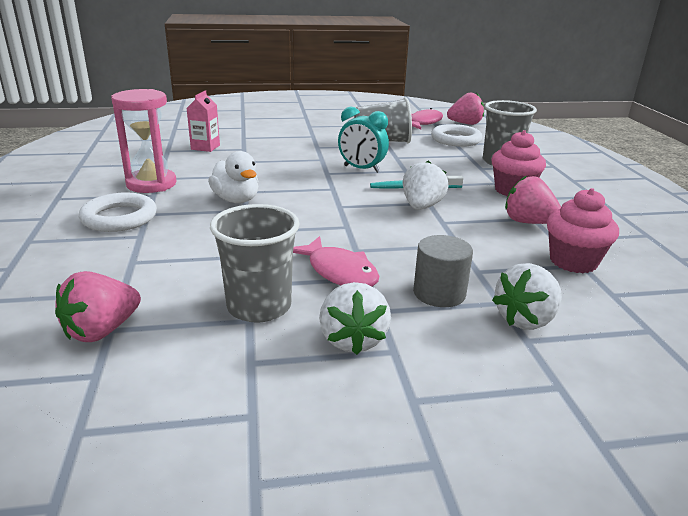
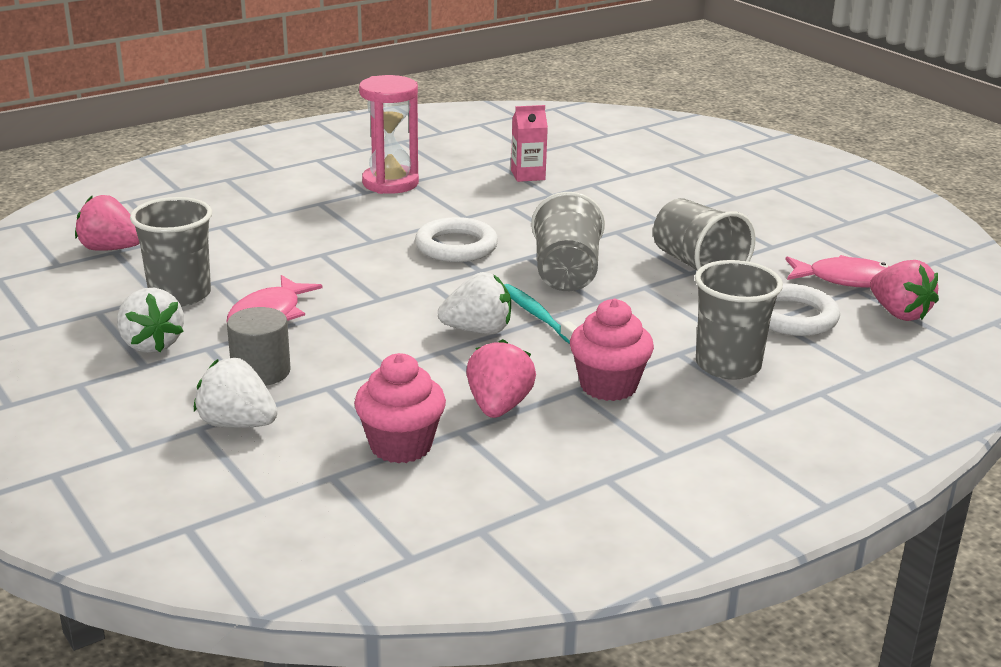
camera: 65 degrees right, 0 degrees up
(119, 217) = (300, 195): white ring -> white ring (456, 246)
(236, 200) = (392, 230): white duck -> none
(352, 339) = (151, 344): white strawberry -> white strawberry turned 90 degrees counterclockwise
(361, 169) = (566, 273): turquoise clock -> grey cup

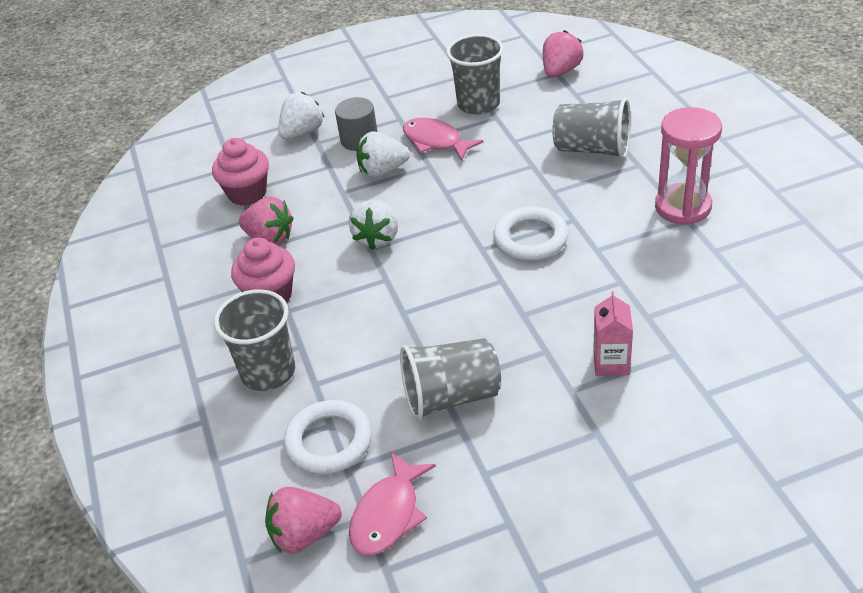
camera: 110 degrees right, 15 degrees up
(151, 344) = (411, 97): white strawberry -> white strawberry (382, 171)
(528, 175) = (701, 305): pink carton -> pink carton (611, 363)
(538, 316) = (389, 273): turquoise toothbrush -> none
(566, 273) = (460, 300): grey cup -> grey cup (592, 149)

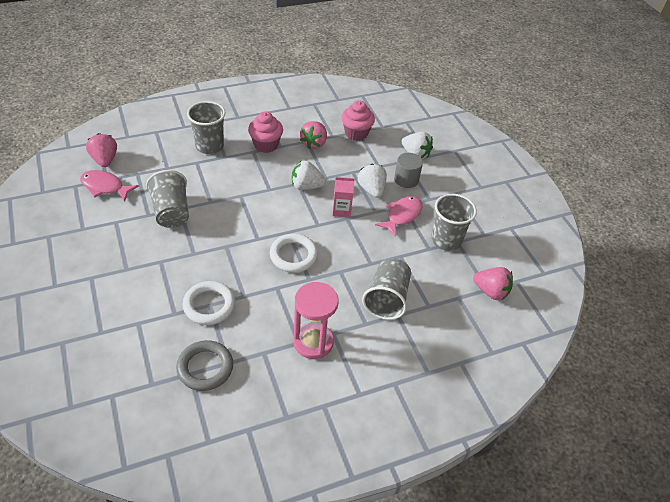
camera: 80 degrees right, 5 degrees up
(329, 441) = (156, 167): white ring -> white ring (209, 305)
(611, 363) = (176, 282): pink carton -> pink carton (341, 210)
(760, 304) = (205, 367): none -> grey ring

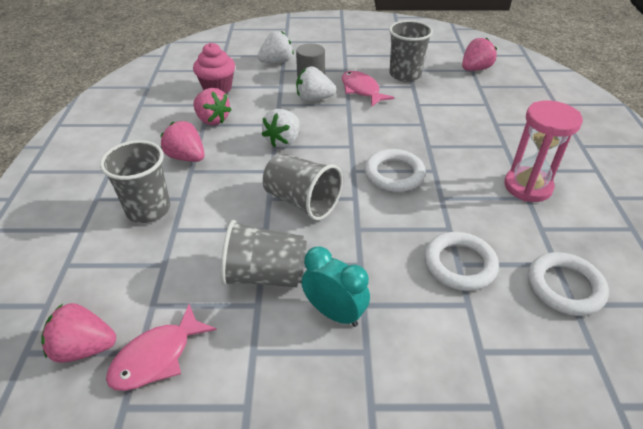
camera: 65 degrees left, 5 degrees down
(150, 249) = (334, 313): none -> turquoise clock
(205, 367) = (564, 287): grey ring -> white ring
(266, 145) = (186, 157): pink cupcake -> pink strawberry
(341, 210) = (336, 125): pink carton -> none
(386, 299) = (473, 125): grey cup -> grey cup (302, 201)

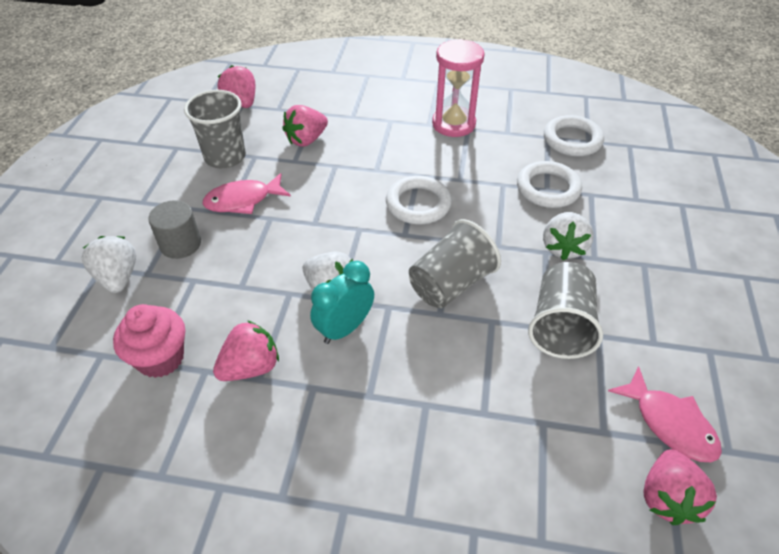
camera: 80 degrees left, 5 degrees up
(148, 209) = (443, 445): grey cup -> none
(186, 157) = (337, 400): pink strawberry -> pink strawberry (306, 140)
(314, 99) = (243, 248): white strawberry -> white strawberry (563, 248)
(334, 313) = (606, 279): turquoise clock -> turquoise clock (344, 328)

